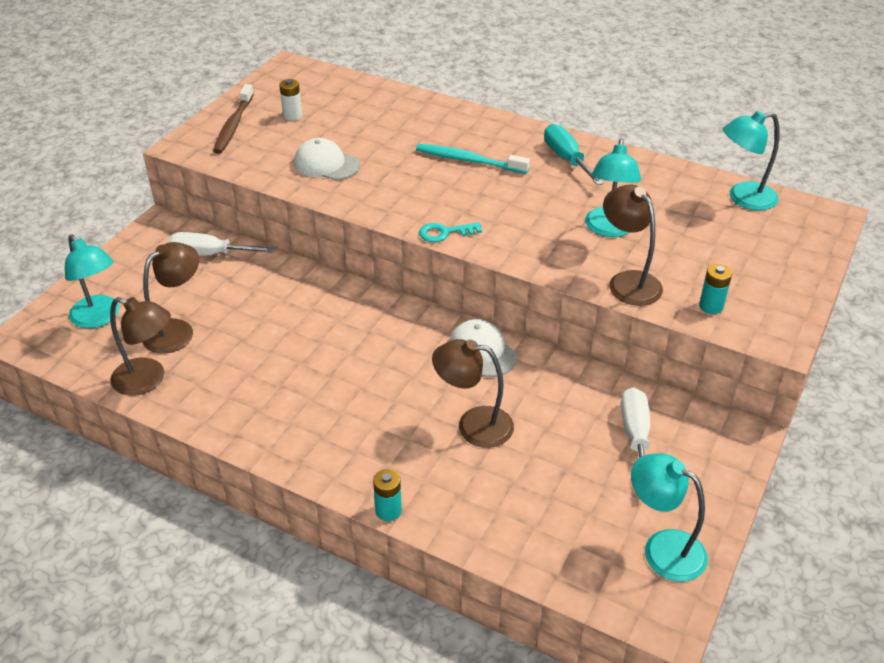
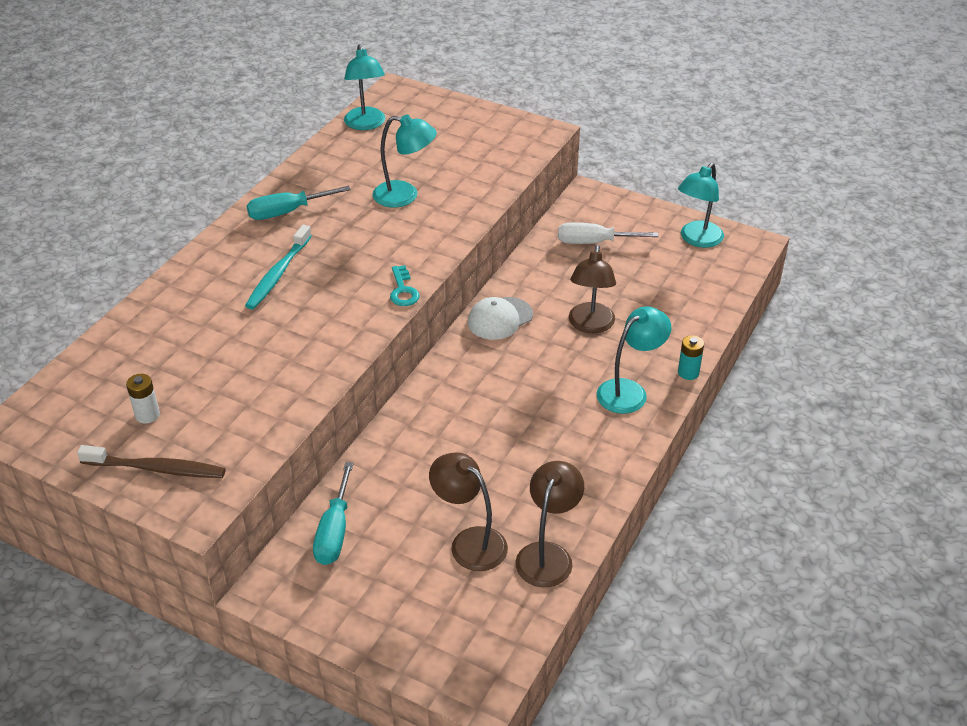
camera: 90 degrees left, 0 degrees up
(99, 318) = (447, 619): turquoise lamp -> turquoise lamp (629, 391)
(209, 254) = (334, 532): white screwdriver -> turquoise screwdriver
(326, 164) = (265, 378): white cap -> none
(628, 281) = (478, 191): brown lamp -> none
(711, 306) = (509, 155): turquoise battery -> none

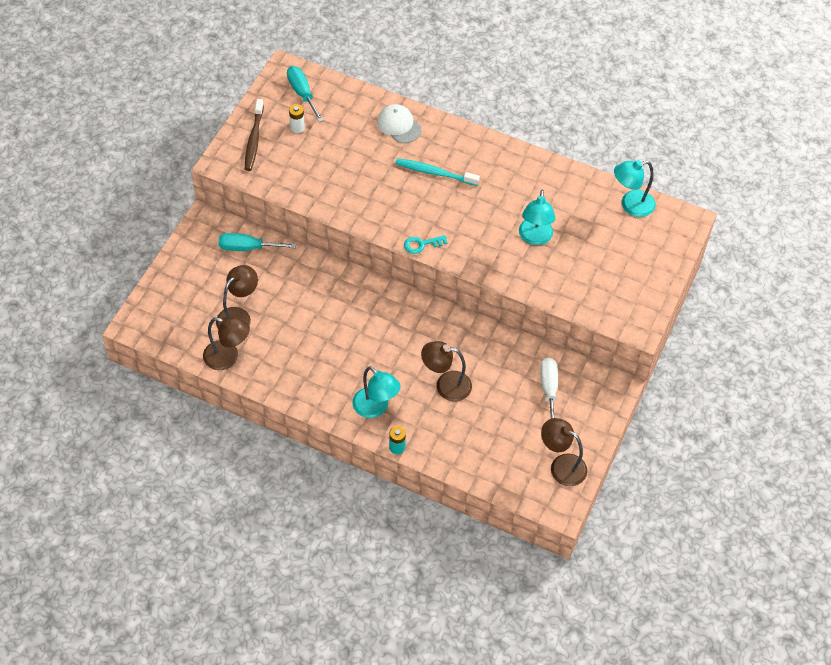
camera: 85 degrees right, 15 degrees up
(287, 212) = (506, 169): turquoise screwdriver -> turquoise screwdriver (302, 93)
(500, 319) = (449, 327): white cap -> white cap (399, 125)
(697, 240) = (561, 466): turquoise lamp -> brown lamp

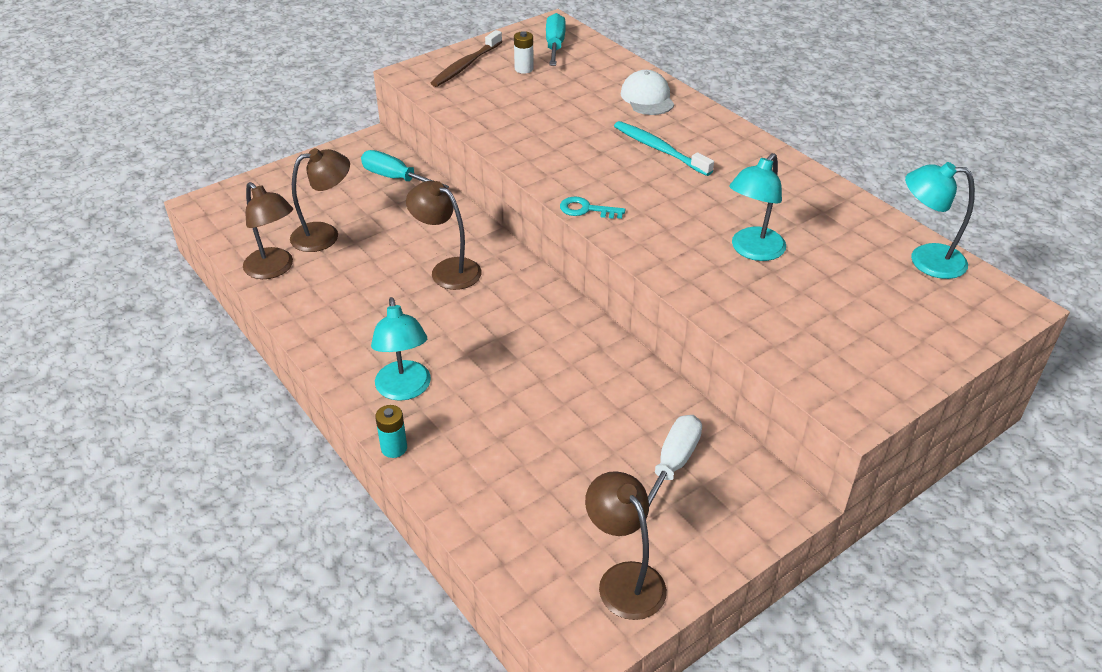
camera: 30 degrees right, 15 degrees down
(446, 385) = (522, 400): brown lamp -> brown lamp (447, 270)

